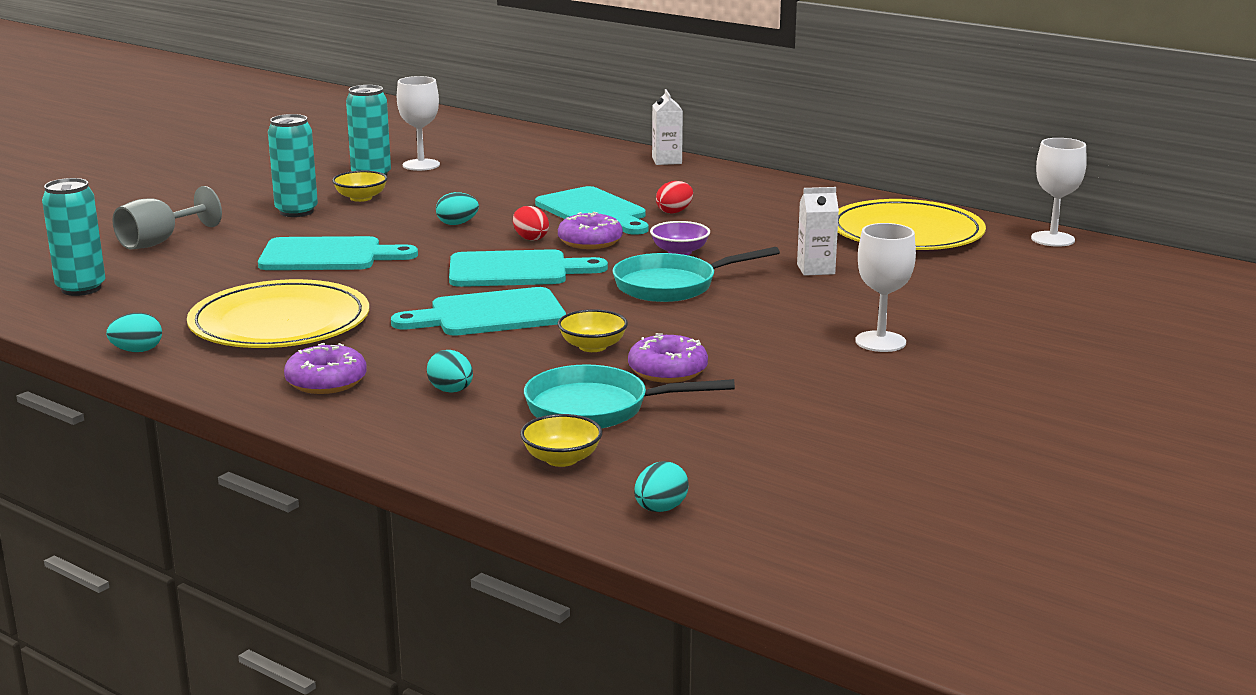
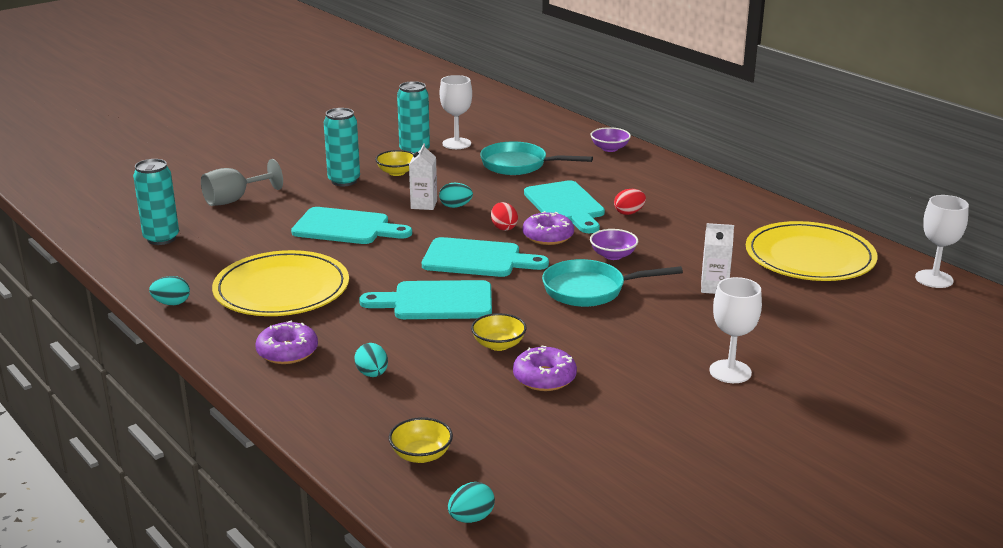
camera: 15 degrees right, 5 degrees up
(596, 408) = (471, 408): turquoise pan -> turquoise pan (519, 165)
(614, 155) = (610, 148): none -> purple bowl
(666, 161) = (648, 158): white carton -> white carton (424, 204)

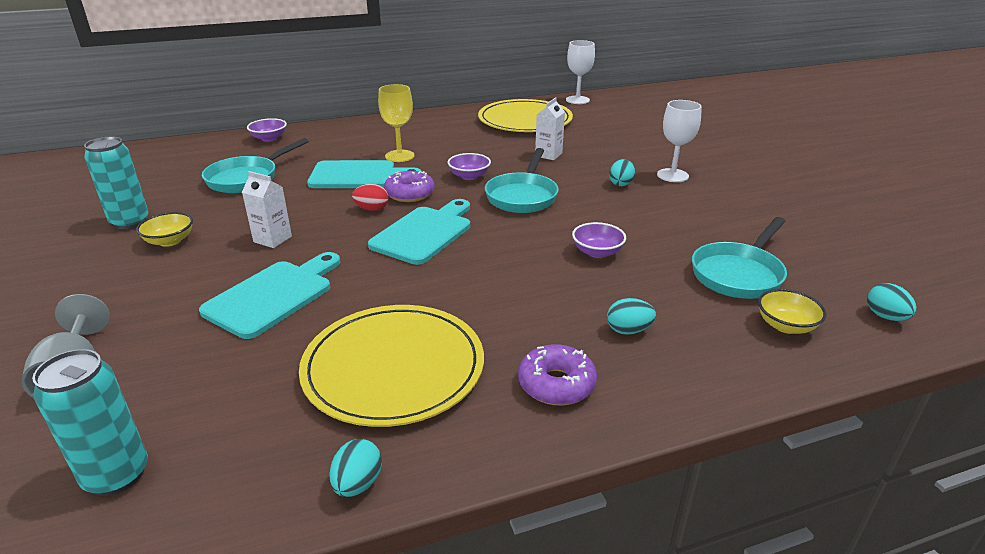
camera: 70 degrees left, 5 degrees up
(344, 181) = (143, 278): turquoise can -> none
(436, 301) = (496, 269): turquoise cutting board -> none
(455, 206) = (298, 223): turquoise egg -> turquoise egg (620, 184)
(456, 143) = (149, 197): white goblet -> none
(498, 345) = (597, 252): yellow bowl -> purple bowl
(506, 426) = (739, 274): none -> turquoise pan
(544, 378) = (662, 242): purple donut -> none
(629, 213) = (399, 156): red egg -> yellow goblet

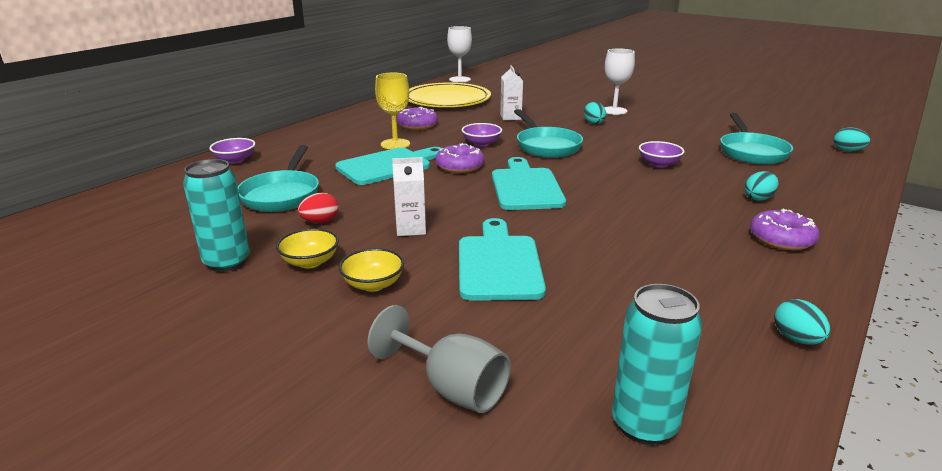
camera: 35 degrees left, 5 degrees down
(372, 209) = (451, 184): red egg -> red egg (320, 222)
(393, 367) = (679, 270): yellow plate -> none
(450, 141) = (417, 125): none -> purple donut
(786, 326) = (819, 169): yellow bowl -> yellow bowl (373, 284)

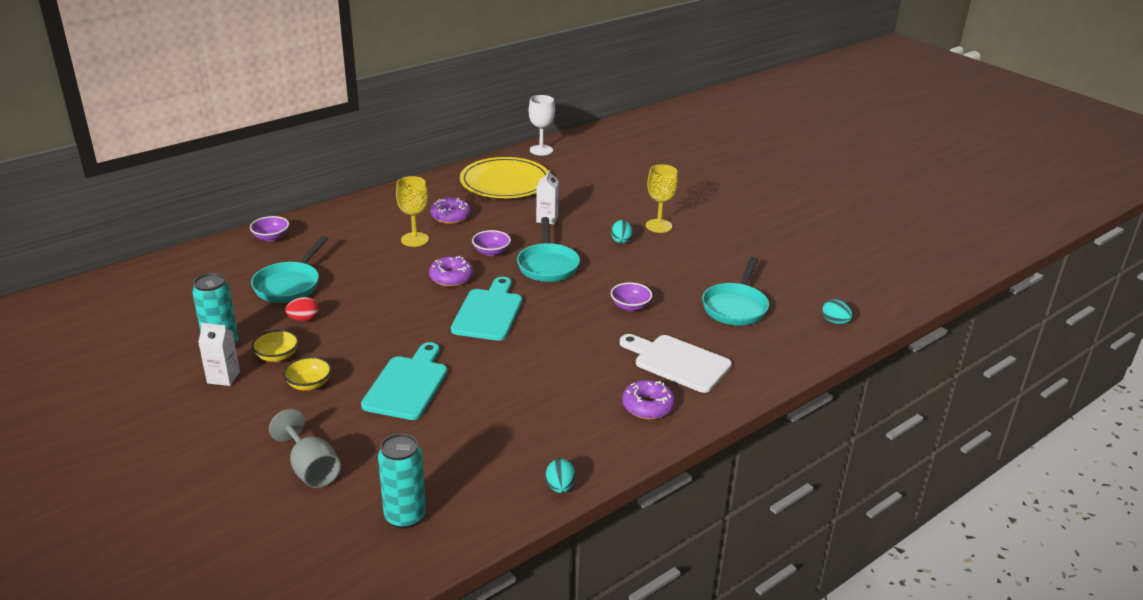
camera: 15 degrees right, 5 degrees up
(388, 166) = (392, 266): turquoise cutting board -> none
(410, 229) = (366, 339): white carton -> white carton (223, 377)
(614, 111) = (658, 226): white goblet -> yellow goblet
(758, 198) = (677, 362): turquoise egg -> white cutting board

